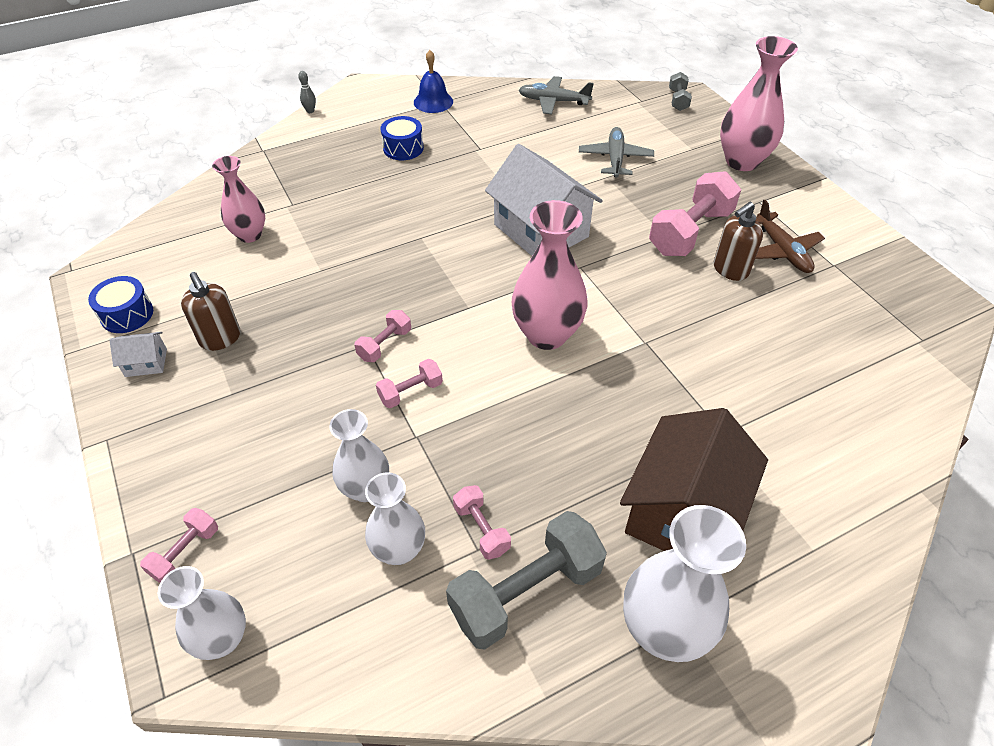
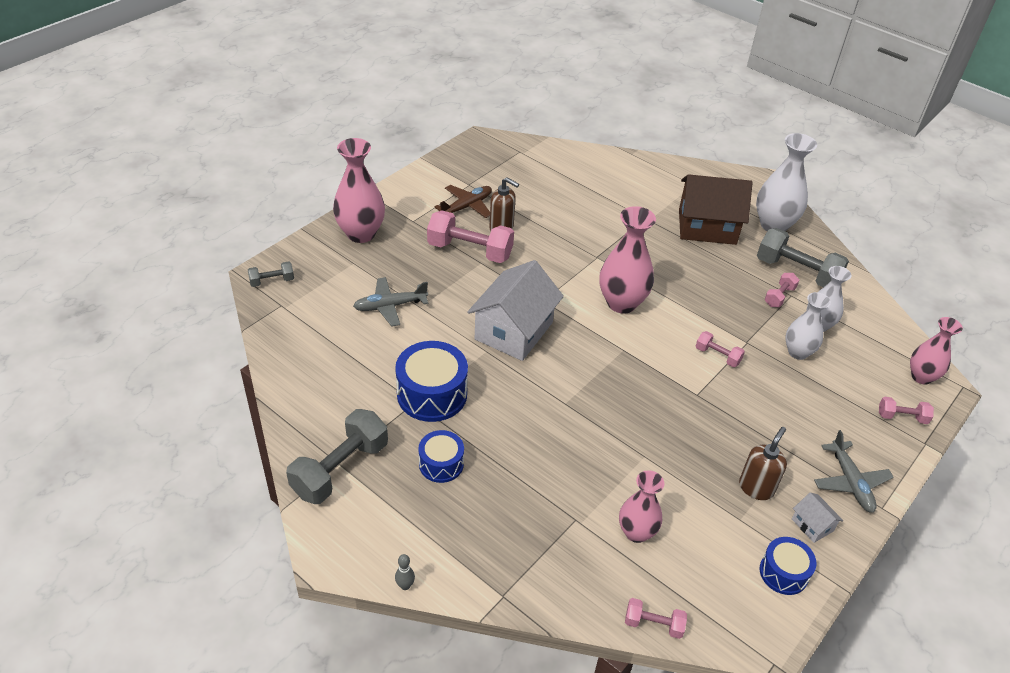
camera: 115 degrees left, 5 degrees down
(222, 639) = (921, 377): white vase -> pink vase
(384, 344) = (689, 384): pink dumbbell -> pink dumbbell (653, 624)
(433, 102) = (340, 469): blue bell -> grey dumbbell
(483, 159) = (432, 394): none -> blue drum
(553, 101) = (305, 368): grey plane -> grey plane (850, 482)

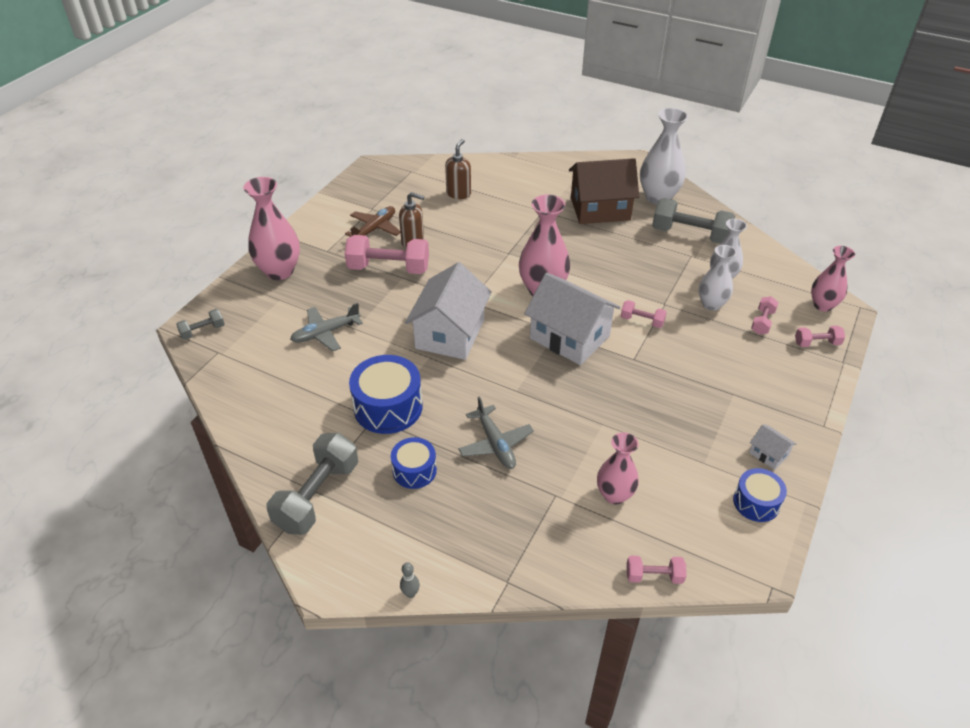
camera: 10 degrees left, 0 degrees up
(636, 358) = (569, 337): none -> white house
(756, 487) = (710, 431): brown soap dispenser -> brown soap dispenser (458, 193)
(779, 296) = (681, 259): pink dumbbell -> pink dumbbell (762, 322)
(850, 482) = (790, 409): grey plane -> grey plane (495, 444)

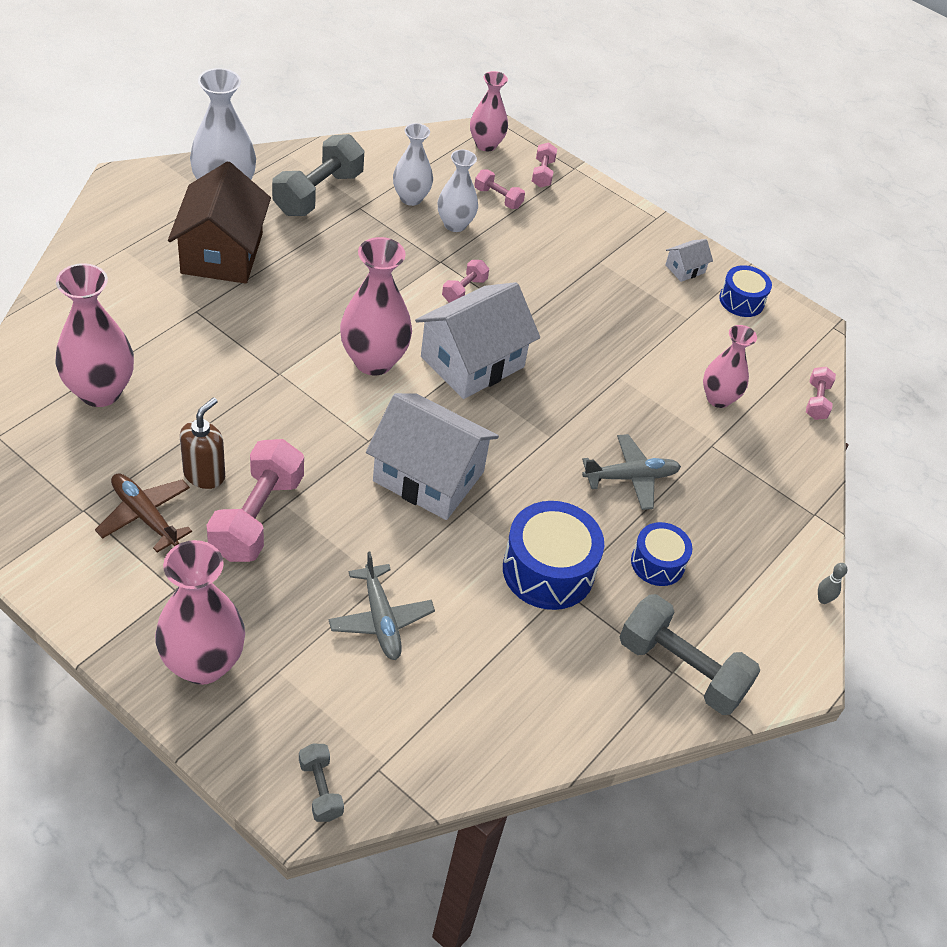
camera: 85 degrees left, 5 degrees up
(458, 193) = (100, 391): brown soap dispenser -> pink vase

